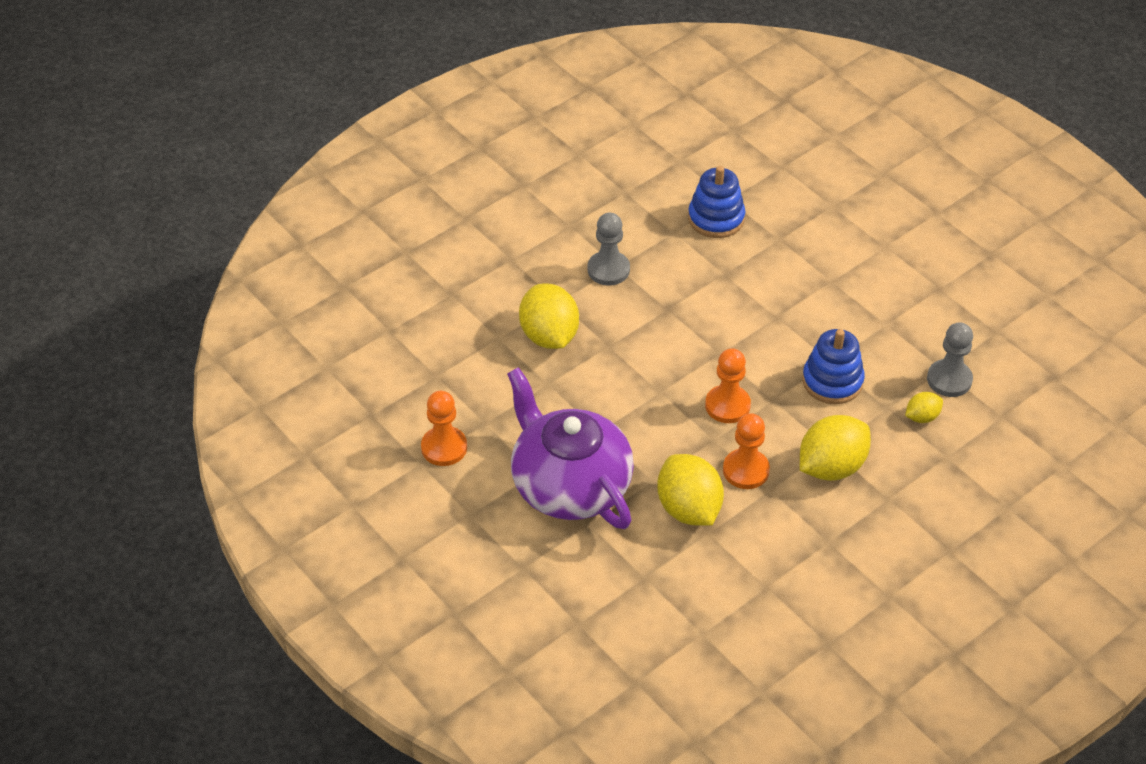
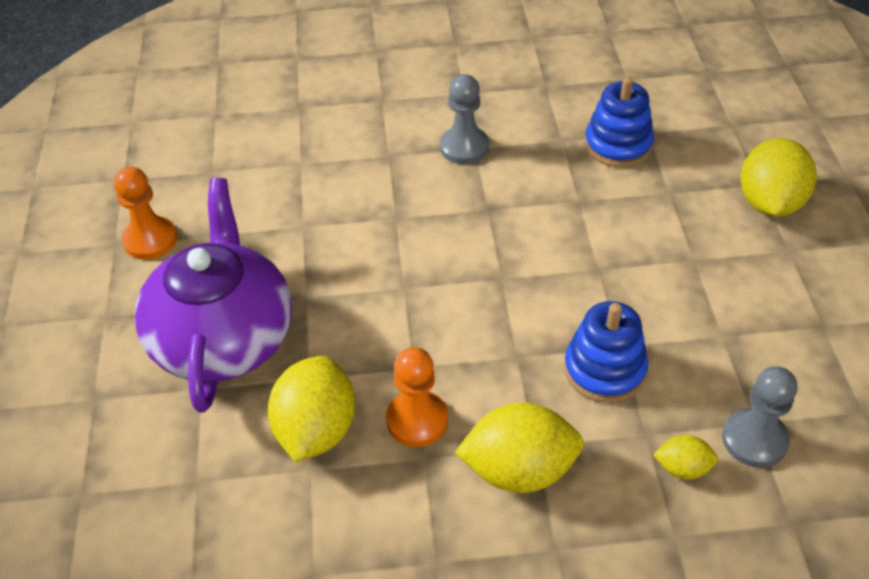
camera: 35 degrees right, 0 degrees up
(549, 336) = (349, 182): yellow lemon -> yellow lemon (769, 203)
(727, 405) = (462, 337): orange pawn -> none

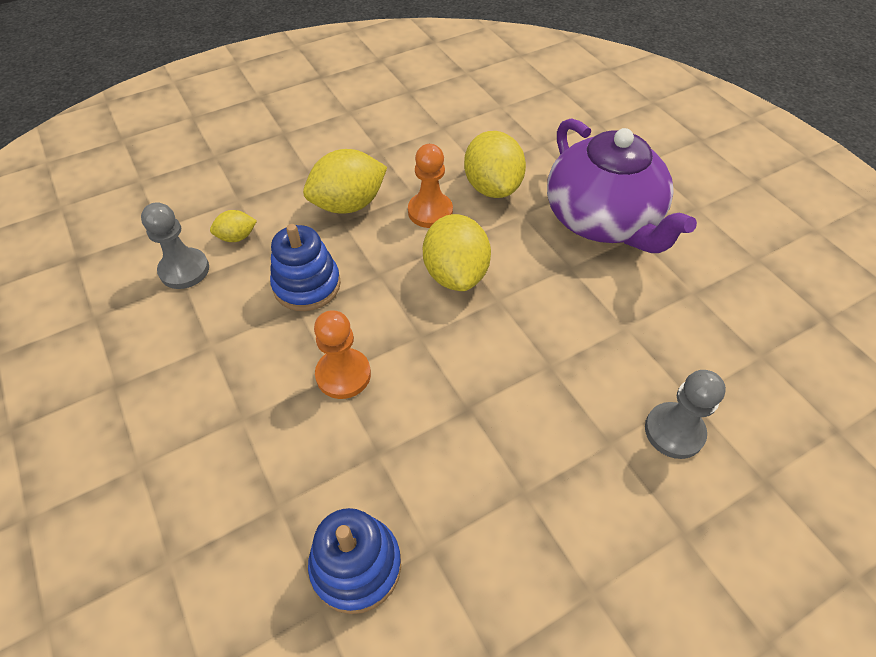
camera: 155 degrees right, 5 degrees up
(150, 240) = (735, 271): orange pawn -> orange pawn (343, 375)
(464, 147) = (538, 487): grey pawn -> grey pawn (674, 431)
(769, 203) = (156, 531): yellow lemon -> yellow lemon (455, 274)

